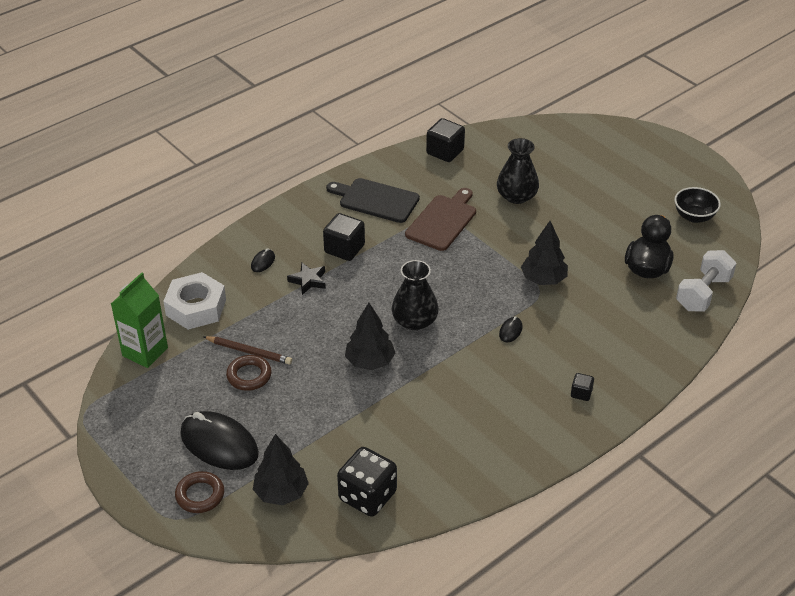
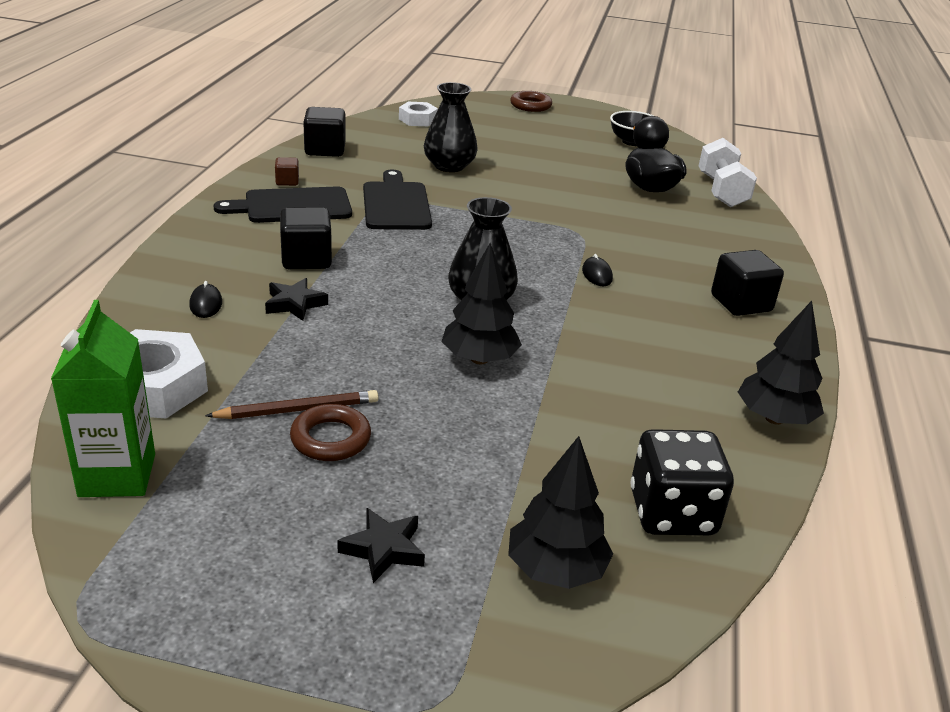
camera: 40 degrees left, 10 degrees down
(200, 495) = (435, 642): brown ring -> brown ring (530, 105)
(219, 444) = (383, 549): black mouse -> black star
(392, 176) = (287, 181): none -> brown cube
(443, 221) = (396, 204): brown cutting board -> black cutting board
(543, 139) = (418, 119): none -> white nut
(543, 279) = (568, 222): black tree -> black tree (774, 418)
(581, 393) = (741, 303): black cube -> black cube, size x1.87

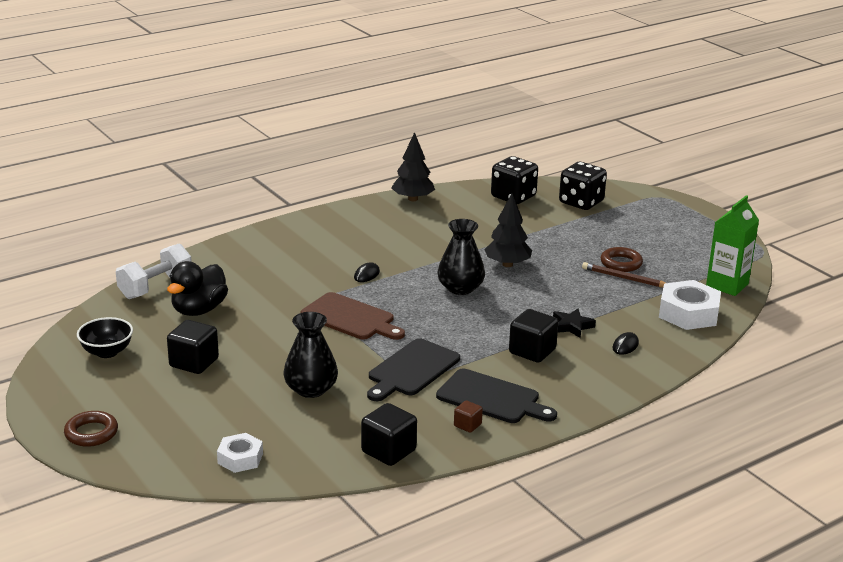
camera: 135 degrees left, 5 degrees down
(383, 549) = (637, 228): black star -> none
(525, 226) = (350, 318): none -> brown cutting board
(556, 570) = (581, 202): black tree -> black dice
(741, 303) = (319, 234): black cube -> black cube (194, 363)

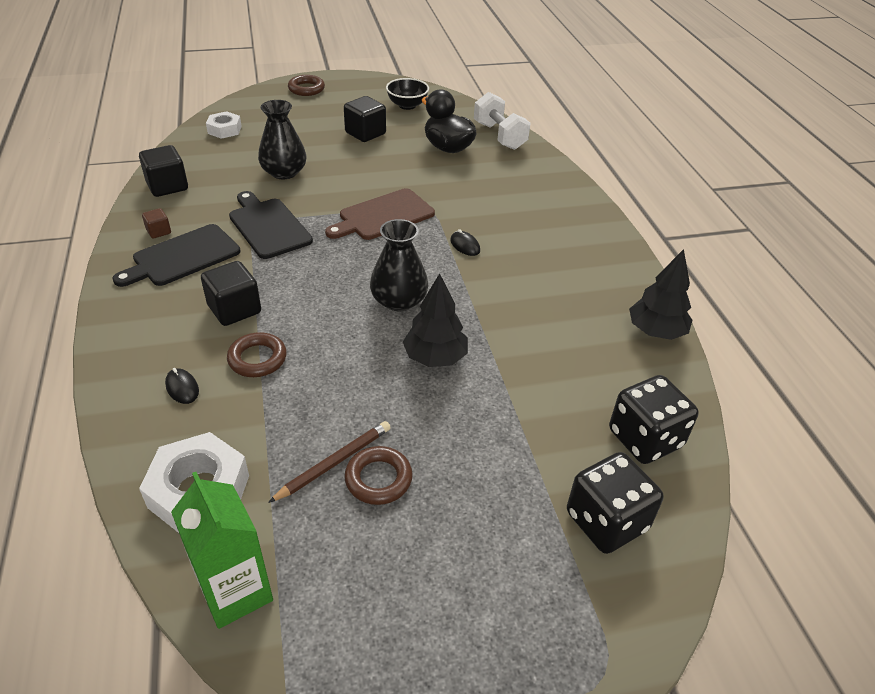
camera: 110 degrees right, 15 degrees up
(572, 326) = (257, 359): black star -> brown ring

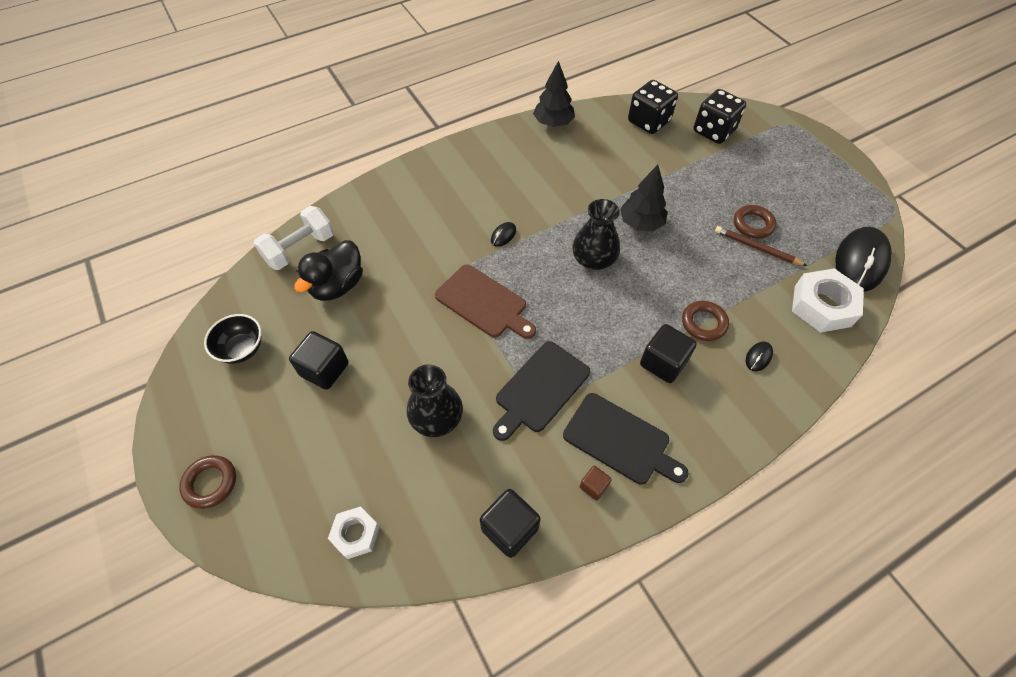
camera: 105 degrees left, 15 degrees up
(235, 591) = (860, 261): green carton -> black mouse

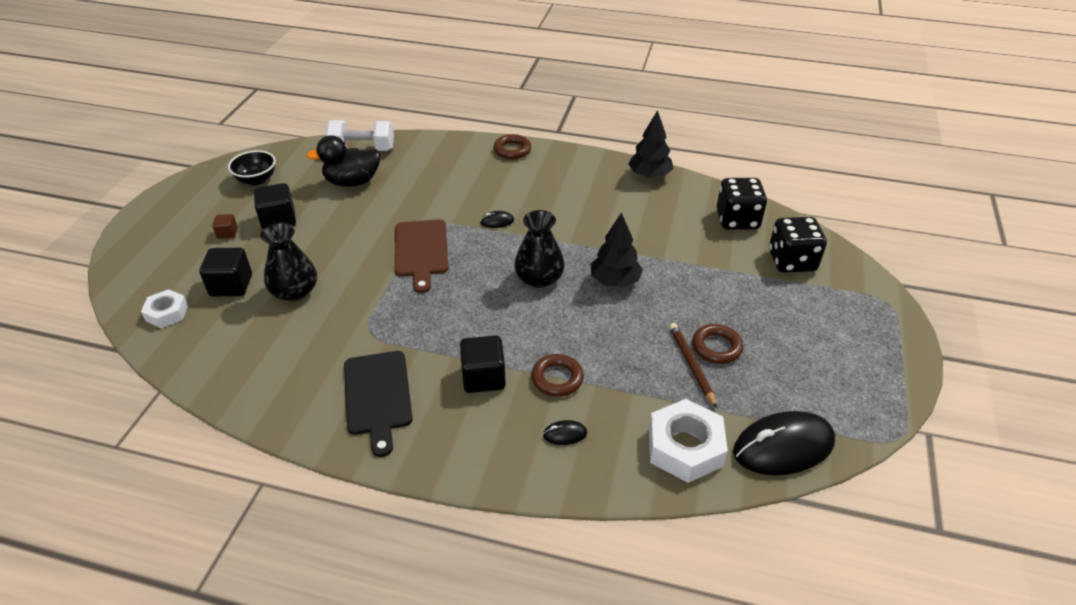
camera: 45 degrees right, 15 degrees down
(210, 483) = (148, 232): brown ring -> brown ring (512, 150)
(510, 528) = (239, 382): black cube -> black cube (231, 285)
(540, 389) = (377, 325): black cutting board -> none
(593, 486) = (319, 406): brown cube -> brown cube (227, 233)

